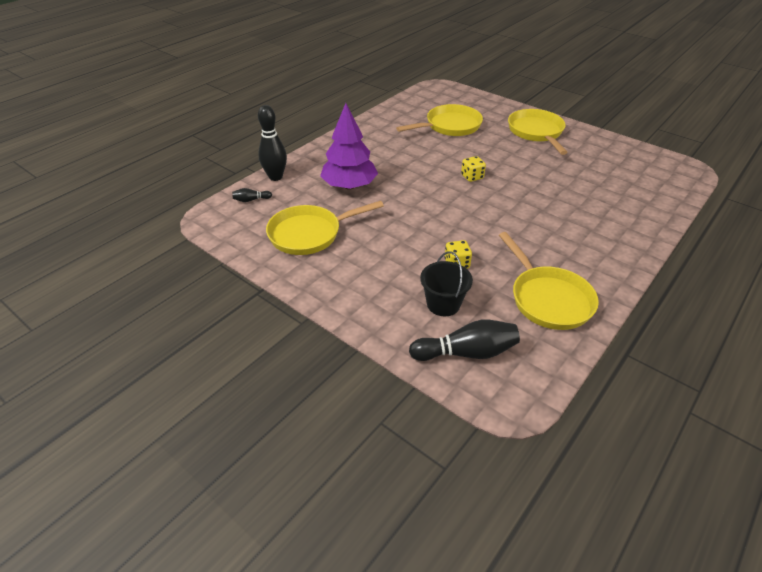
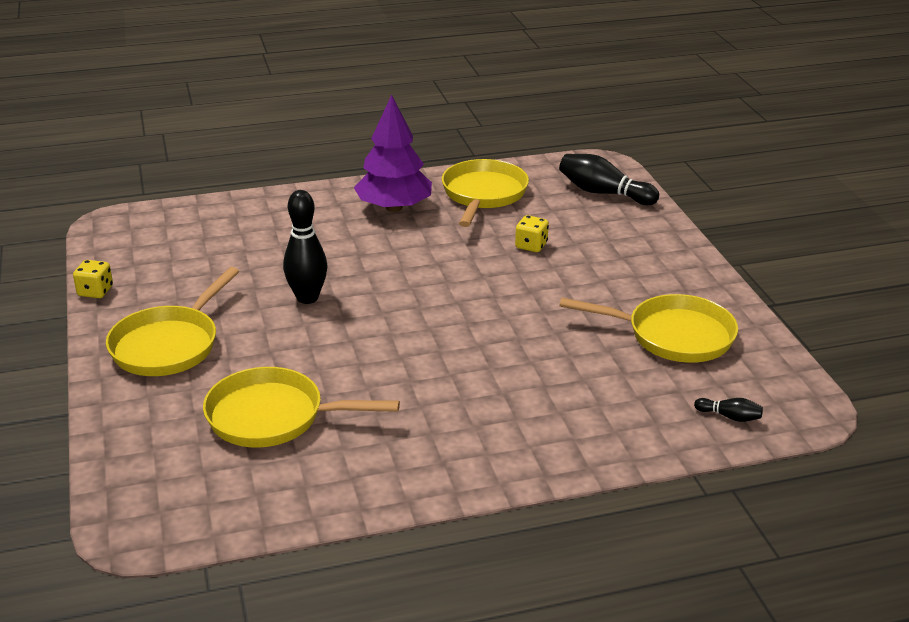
camera: 145 degrees left, 10 degrees down
(275, 177) = (667, 442): black bowling pin -> black bowling pin (307, 298)
(349, 186) = (562, 379): purple tree -> purple tree (394, 208)
(443, 304) = (585, 224): black bucket -> none
(472, 177) = (376, 321): yellow dice -> yellow dice (95, 291)

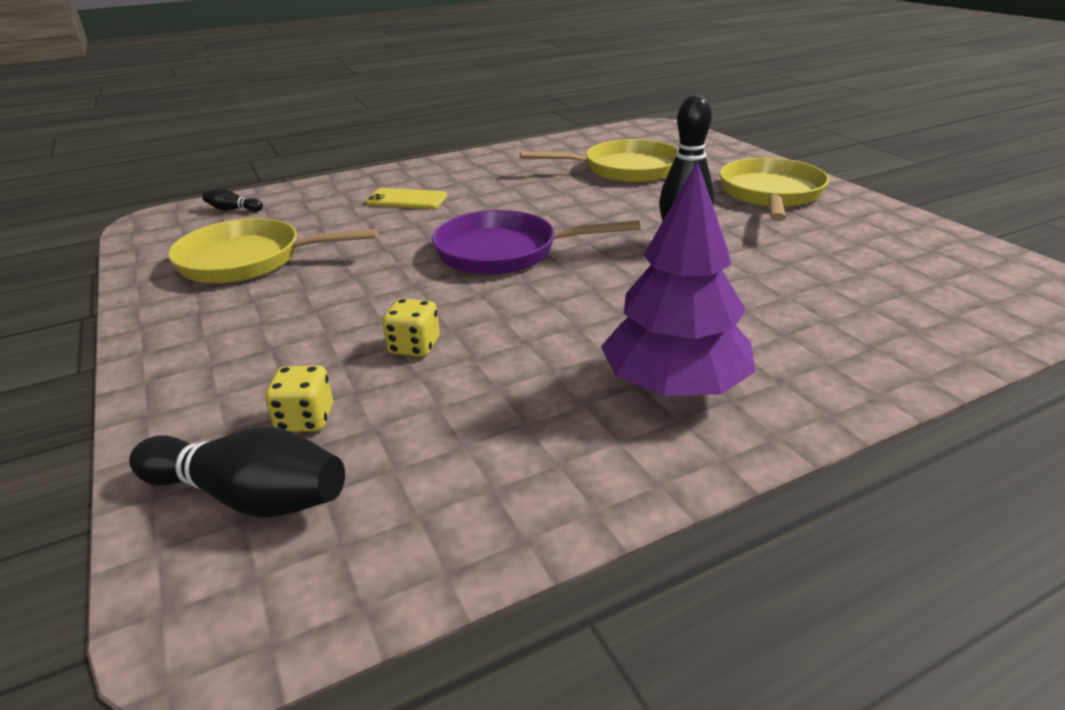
camera: 170 degrees right, 0 degrees up
(95, 291) = (919, 221): yellow dice -> yellow dice (305, 419)
(454, 311) = (505, 252): none -> purple pan
(483, 195) = (517, 447): yellow pan -> none
(537, 401) = (406, 200): none -> yellow phone

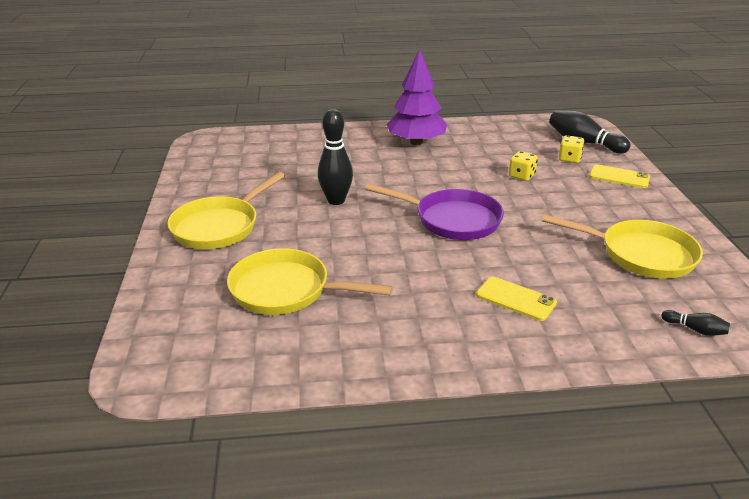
camera: 160 degrees left, 0 degrees up
(208, 390) = (619, 177): none -> yellow phone

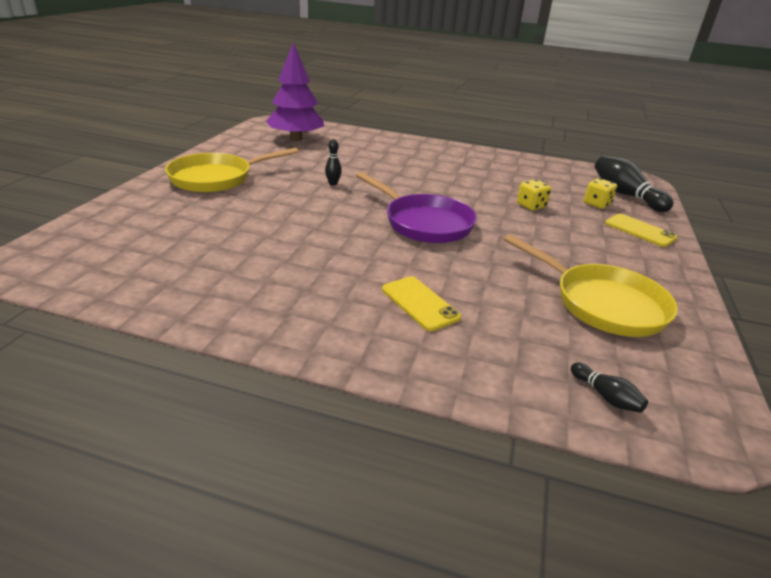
camera: 20 degrees right, 0 degrees up
(286, 290) = (214, 235): yellow pan -> none
(336, 200) = (333, 183): black bowling pin -> black bowling pin, size x0.48
(416, 142) = (452, 159): purple tree -> purple tree (296, 139)

